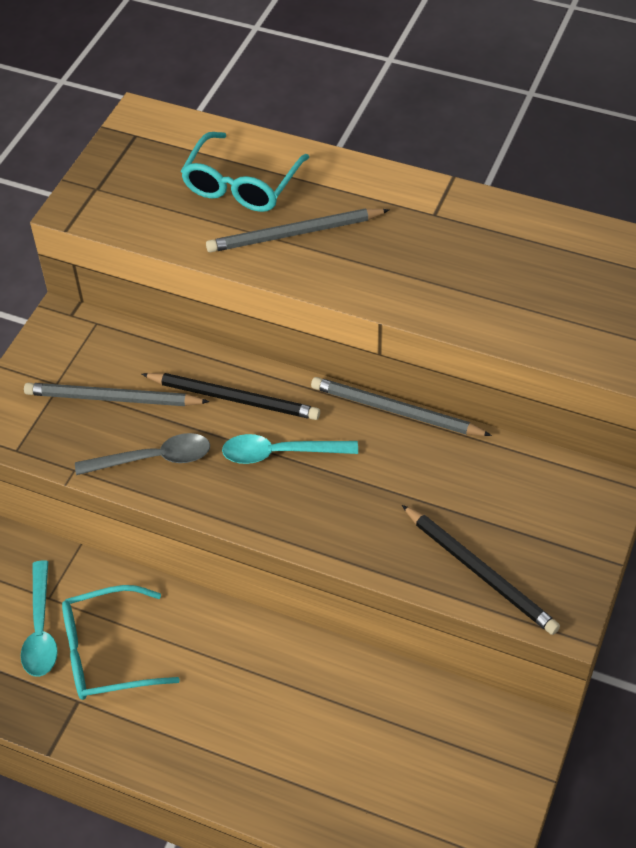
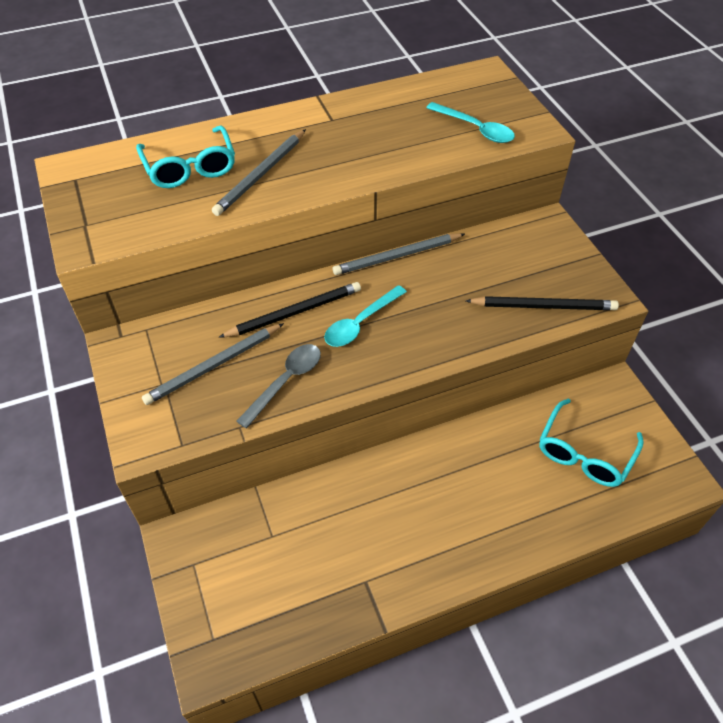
camera: 45 degrees left, 0 degrees up
(41, 629) = (290, 560): turquoise spoon -> turquoise spoon (475, 129)
(107, 653) = (349, 537): turquoise glasses -> turquoise glasses (584, 453)

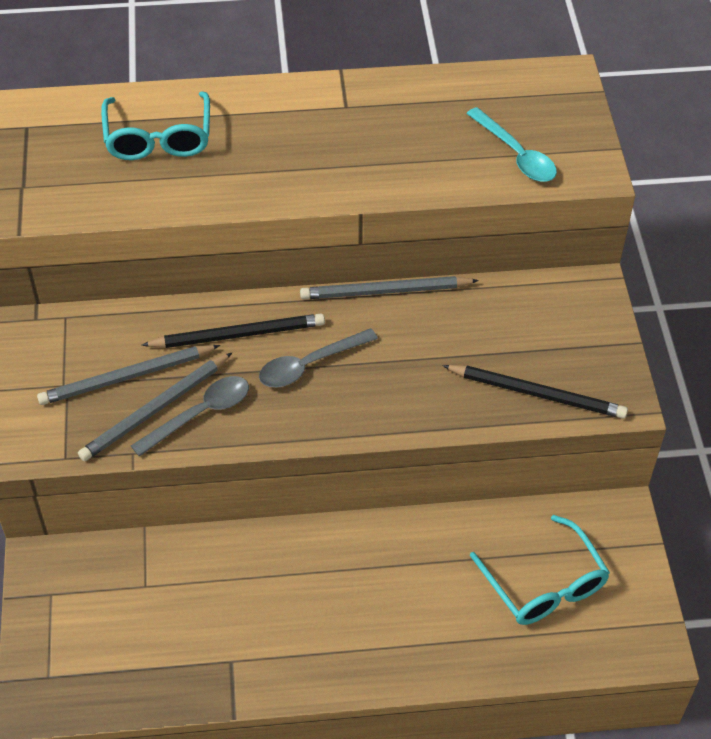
camera: 15 degrees right, 0 degrees up
(261, 175) = (236, 164): grey pencil -> grey pencil (155, 410)
(360, 323) = (309, 365): turquoise spoon -> grey spoon
(584, 453) = (544, 584): turquoise glasses -> turquoise glasses turned 75 degrees counterclockwise

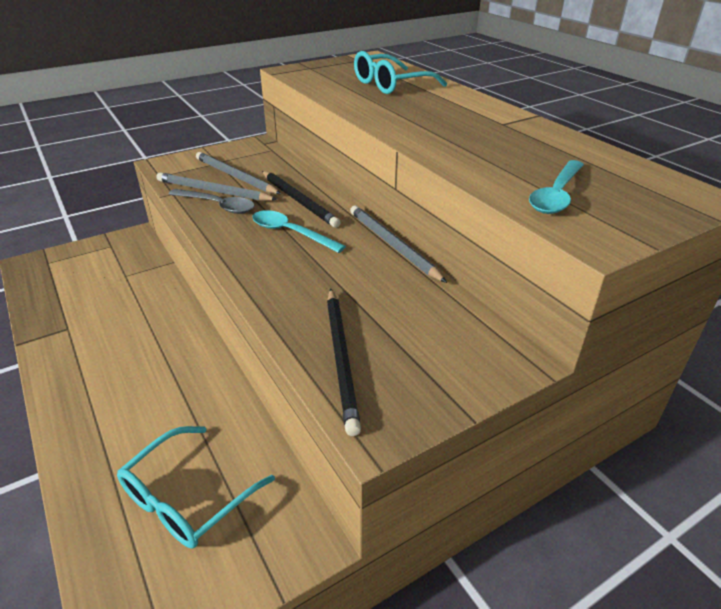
camera: 65 degrees right, 15 degrees down
(309, 365) = (290, 233): grey spoon -> turquoise spoon

